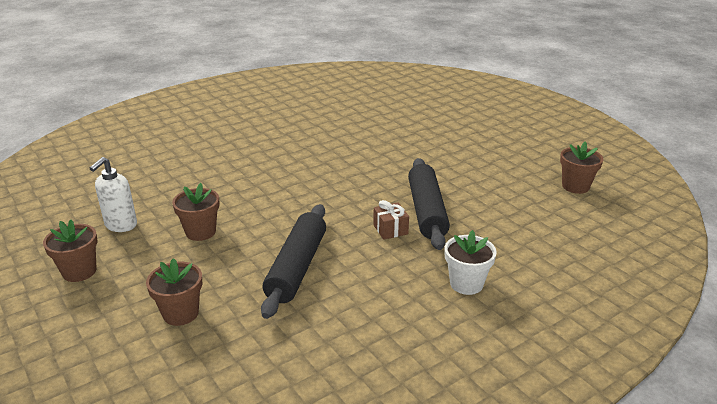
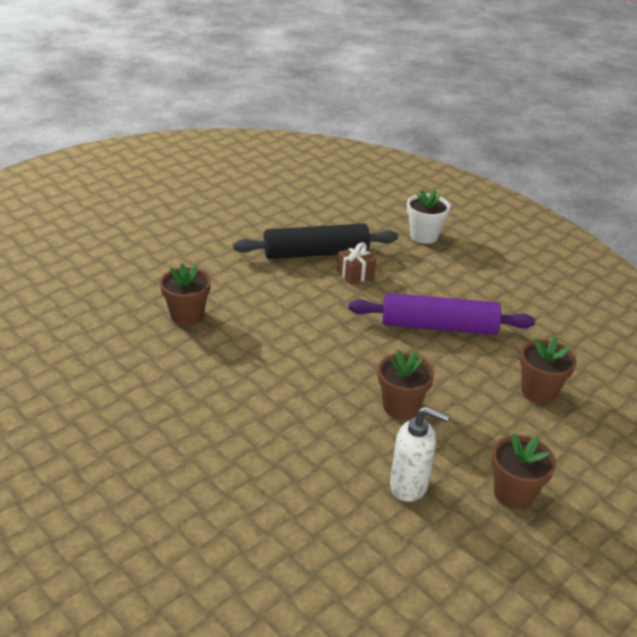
camera: 100 degrees left, 5 degrees up
(297, 267) = (438, 326): black rolling pin -> purple rolling pin
(575, 186) = (253, 174): brown flower pot -> brown flower pot (187, 315)

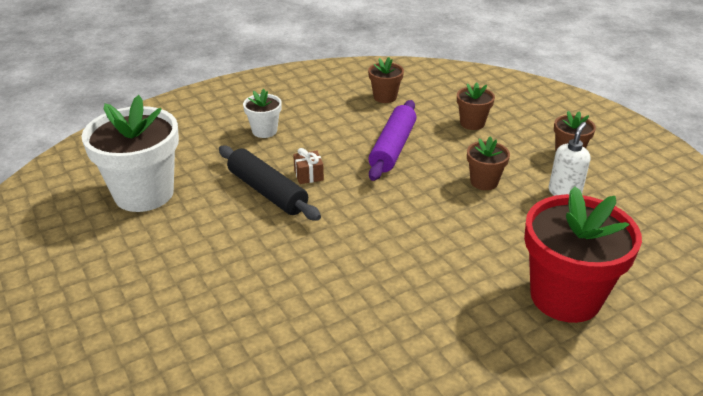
camera: 75 degrees left, 0 degrees up
(187, 315) = (344, 284): brown flower pot -> brown flower pot (385, 97)
(194, 479) = (565, 297): none -> red flower pot
(287, 191) = (144, 194): none -> white flower pot
(316, 253) = (267, 192): black rolling pin -> black rolling pin turned 45 degrees counterclockwise

